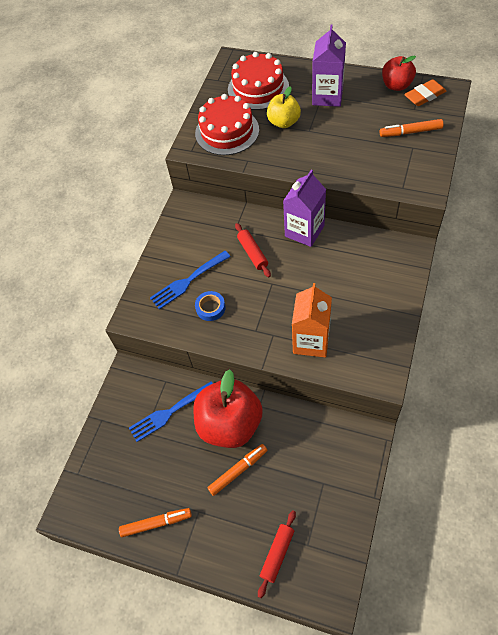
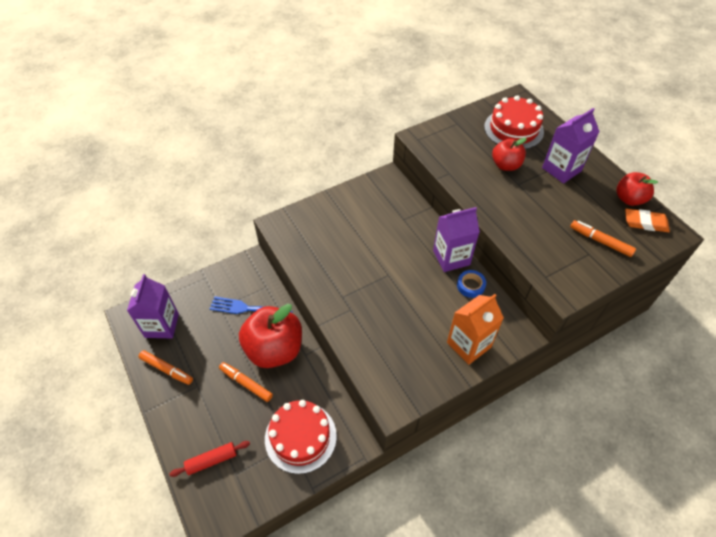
camera: 35 degrees right, 5 degrees down
(108, 493) = (161, 325): none -> purple carton
(188, 281) = (335, 229): blue fork -> none
(210, 308) = (330, 258): blue tape -> blue tape (470, 286)
(227, 131) = (457, 143): red cake -> red cake (300, 437)
(237, 471) = (246, 384): orange marker -> orange marker turned 150 degrees counterclockwise
(252, 253) = (398, 244): red rolling pin -> none
(284, 122) = (505, 165): yellow apple -> red apple
(311, 341) = (371, 336): orange carton -> orange carton (468, 345)

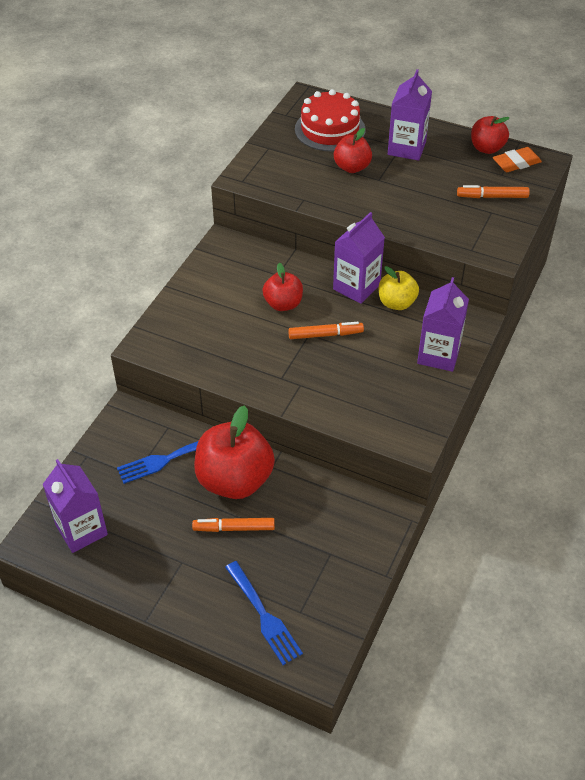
camera: 35 degrees left, 5 degrees down
(166, 369) = (131, 567): orange marker -> orange marker (325, 335)
(211, 460) = (264, 616): red rolling pin -> blue fork
(300, 437) = (335, 540): red cake -> none
(389, 243) = (283, 304): none -> red apple
(468, 345) = (438, 355): orange carton -> purple carton
(470, 286) = (396, 303): blue tape -> yellow apple

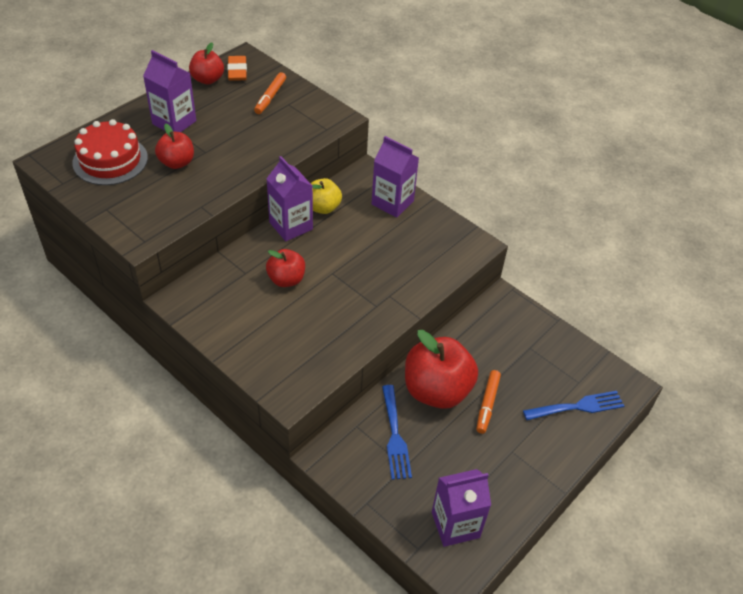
camera: 75 degrees left, 0 degrees up
(325, 335) = (338, 263): orange marker -> none

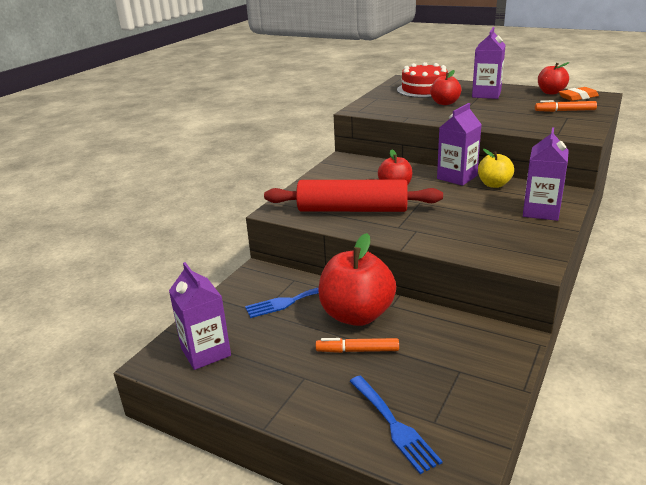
camera: 80 degrees right, 20 degrees down
(321, 329) = (352, 209): none -> red rolling pin

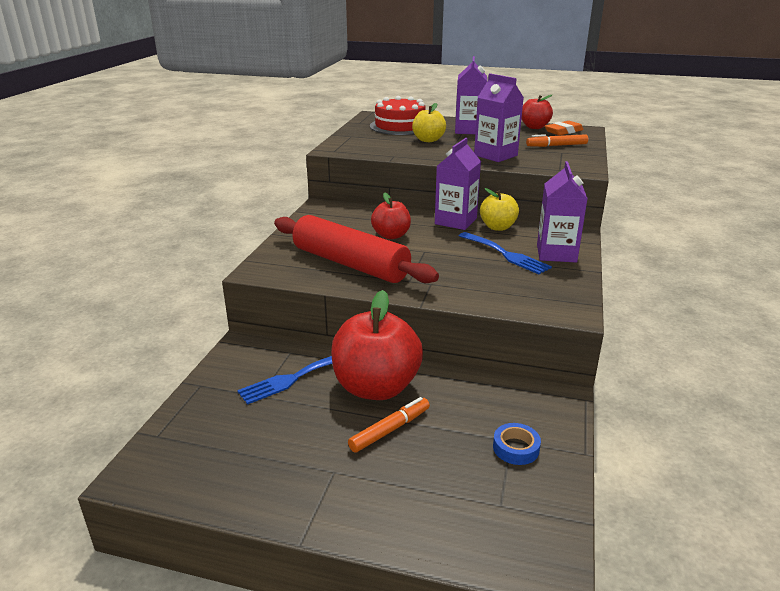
camera: 15 degrees left, 0 degrees up
(206, 352) = (200, 454): purple carton -> purple carton (495, 155)
(352, 209) = (350, 264): red rolling pin -> red rolling pin turned 45 degrees clockwise
(358, 350) = (389, 430): orange marker -> orange marker turned 150 degrees clockwise
(394, 425) = (456, 516): blue fork -> blue fork (506, 254)
(445, 103) = (428, 140): red apple -> yellow apple
(462, 378) = (516, 448): none -> blue tape

